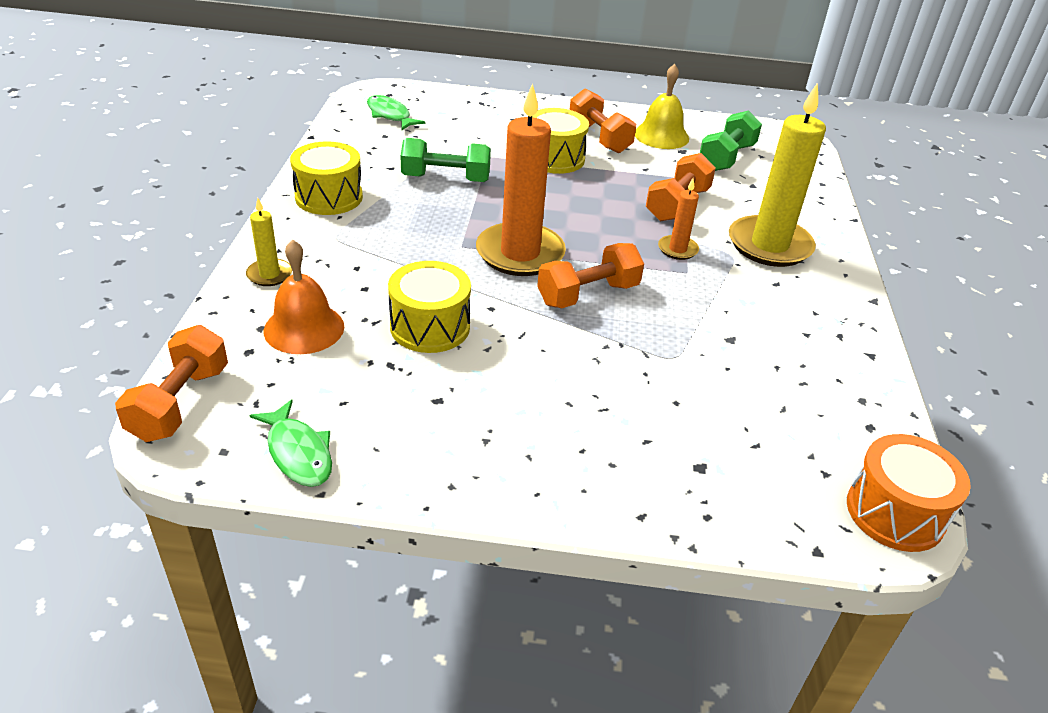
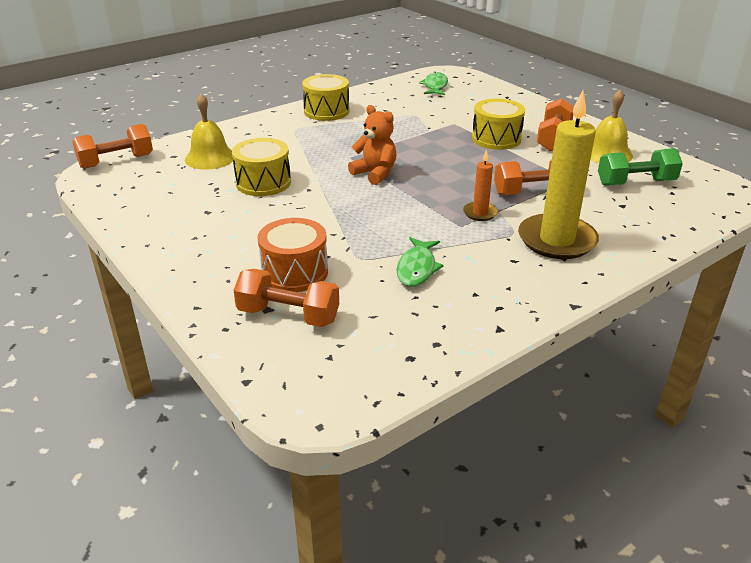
camera: 50 degrees right, 5 degrees down
(269, 274) = (237, 132): yellow candle -> none
(298, 453) = (119, 200): green fish -> green fish (417, 268)
(304, 328) = (210, 158): orange bell -> yellow bell
(446, 178) = (405, 125): green dumbbell -> none
(520, 253) = (375, 173): orange candle -> orange teddy bear
(588, 294) = (373, 207): orange dumbbell -> orange dumbbell (288, 315)
(895, 512) = (329, 400): orange drum -> orange drum (294, 272)

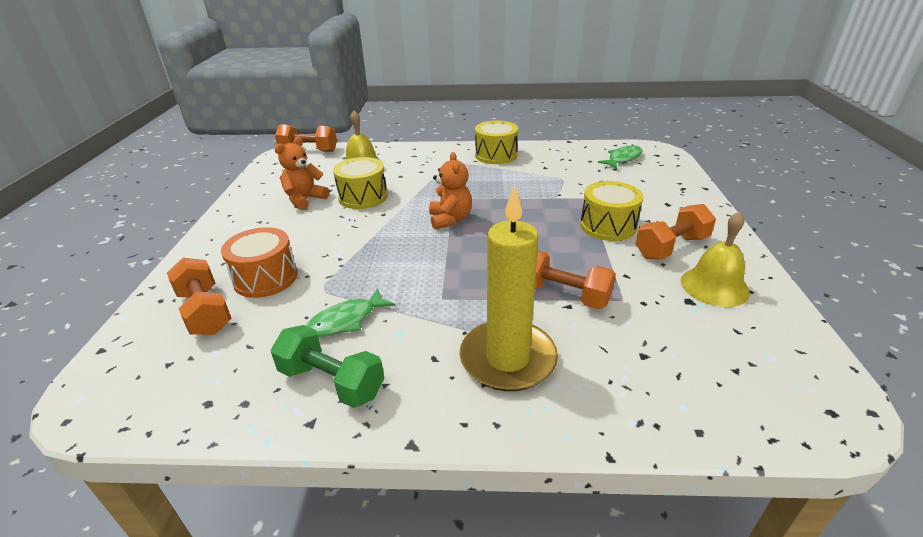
camera: 40 degrees right, 0 degrees up
(206, 204) = (305, 199): none -> orange teddy bear
(480, 213) = (479, 293): orange candle -> none
(635, 183) = (701, 336): green dumbbell -> green dumbbell (331, 382)

